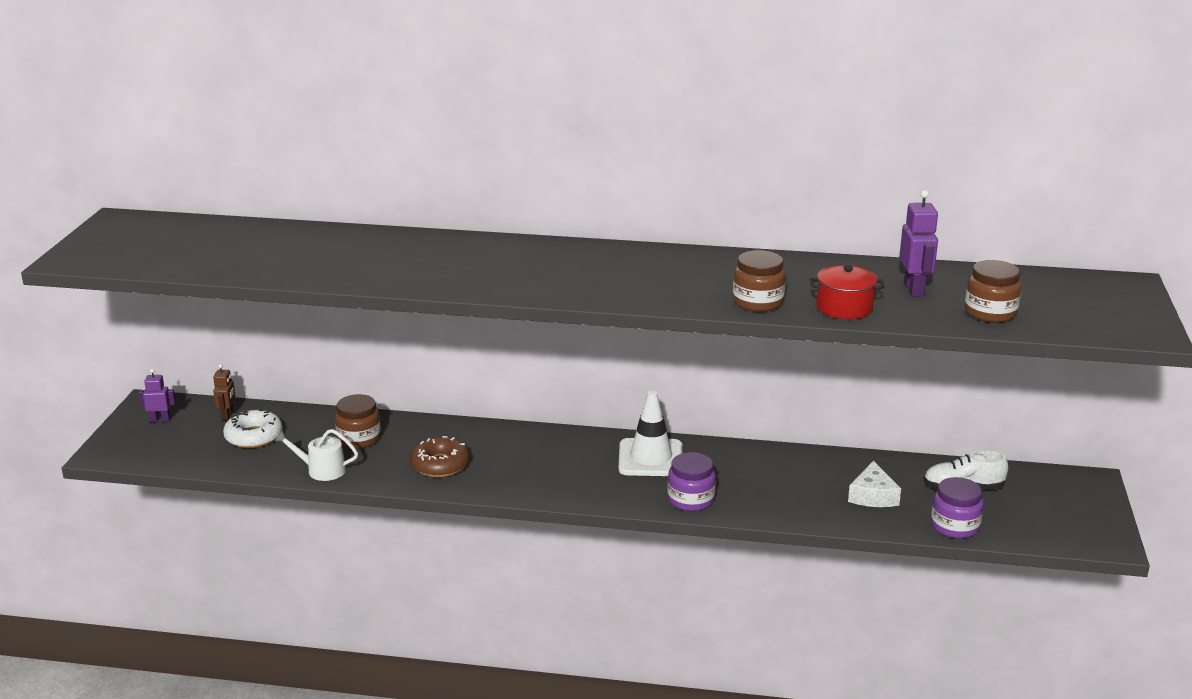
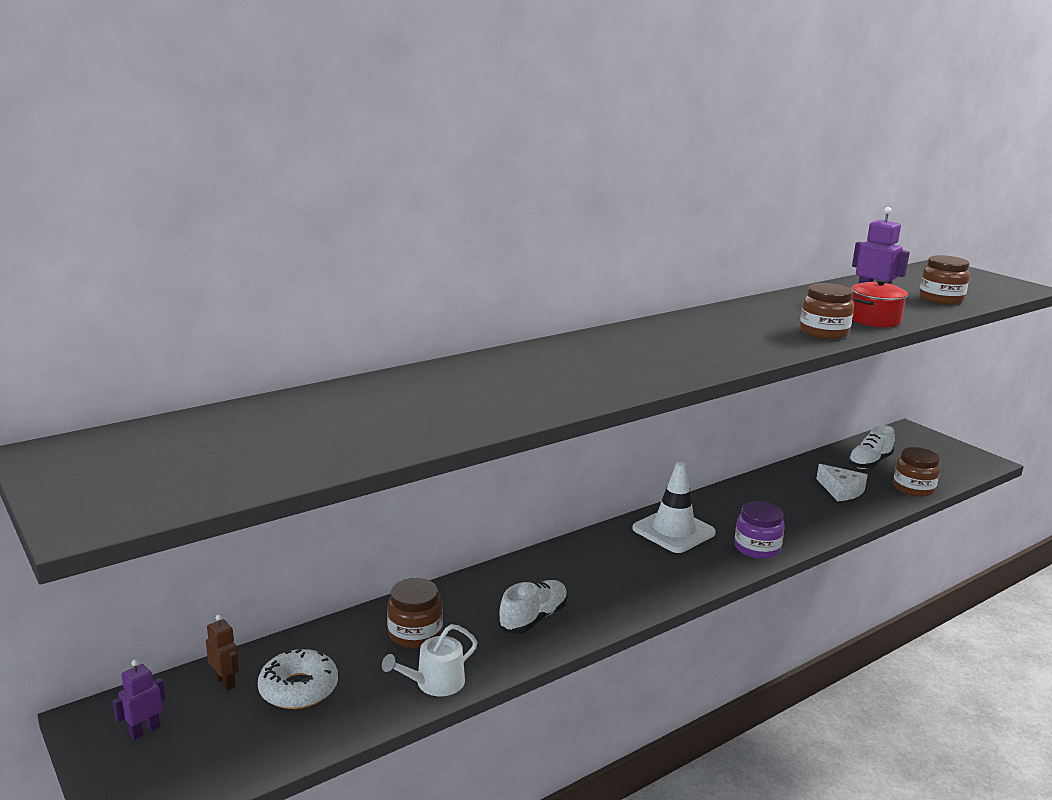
camera: 45 degrees left, 5 degrees down
(440, 465) = (533, 618): brown donut -> white shoe
(954, 526) = (913, 488): purple jar -> brown jar

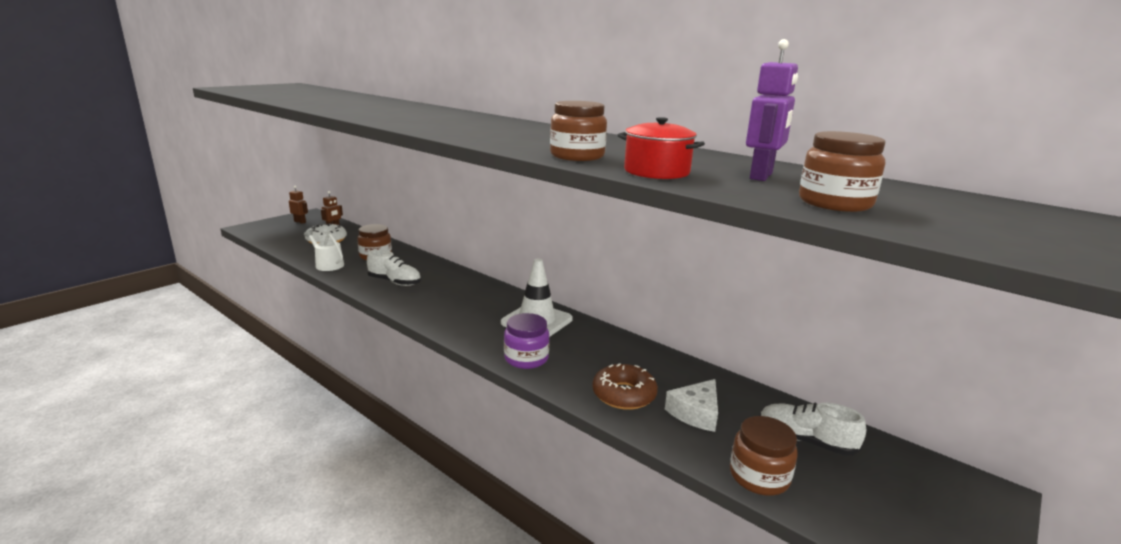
camera: 75 degrees right, 0 degrees up
(144, 730) = (300, 222): purple robot -> brown robot
(818, 513) = (624, 394): none -> brown donut

